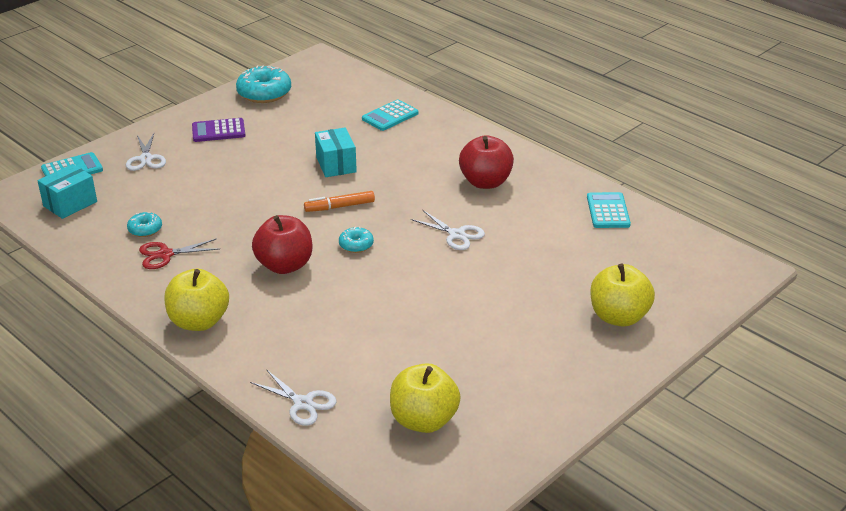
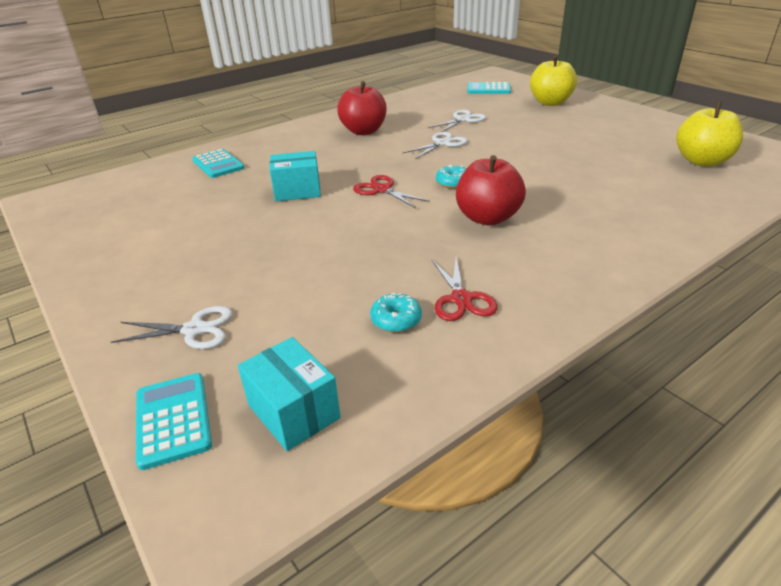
camera: 80 degrees left, 0 degrees up
(199, 321) = (602, 268): yellow apple -> none
(218, 131) = (162, 266): purple calculator -> none
(264, 93) = (91, 234): turquoise donut -> none
(303, 403) = (712, 208): white scissors -> white scissors (463, 120)
(340, 207) = (382, 190): orange marker -> red scissors
(608, 211) = (420, 99): turquoise calculator -> turquoise calculator (488, 89)

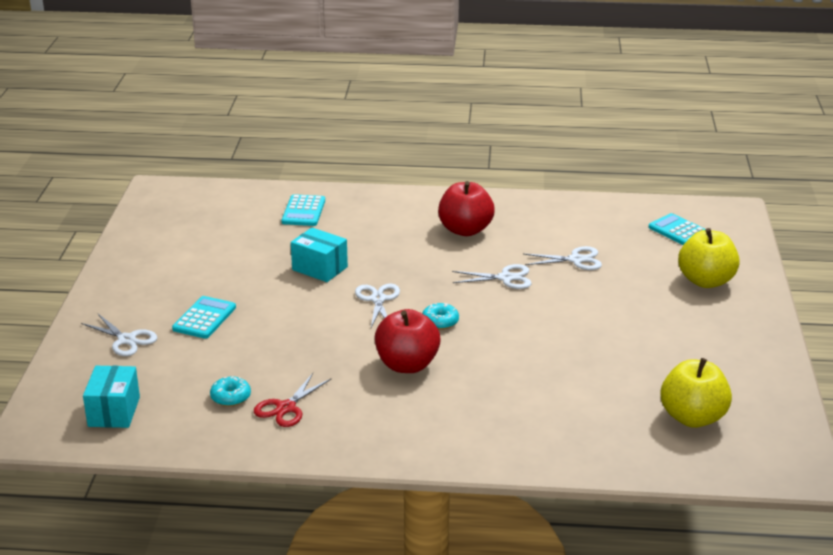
camera: 40 degrees right, 5 degrees down
(173, 419) = (62, 382): turquoise calculator -> turquoise calculator (204, 318)
(382, 190) = (378, 299): red scissors -> white scissors

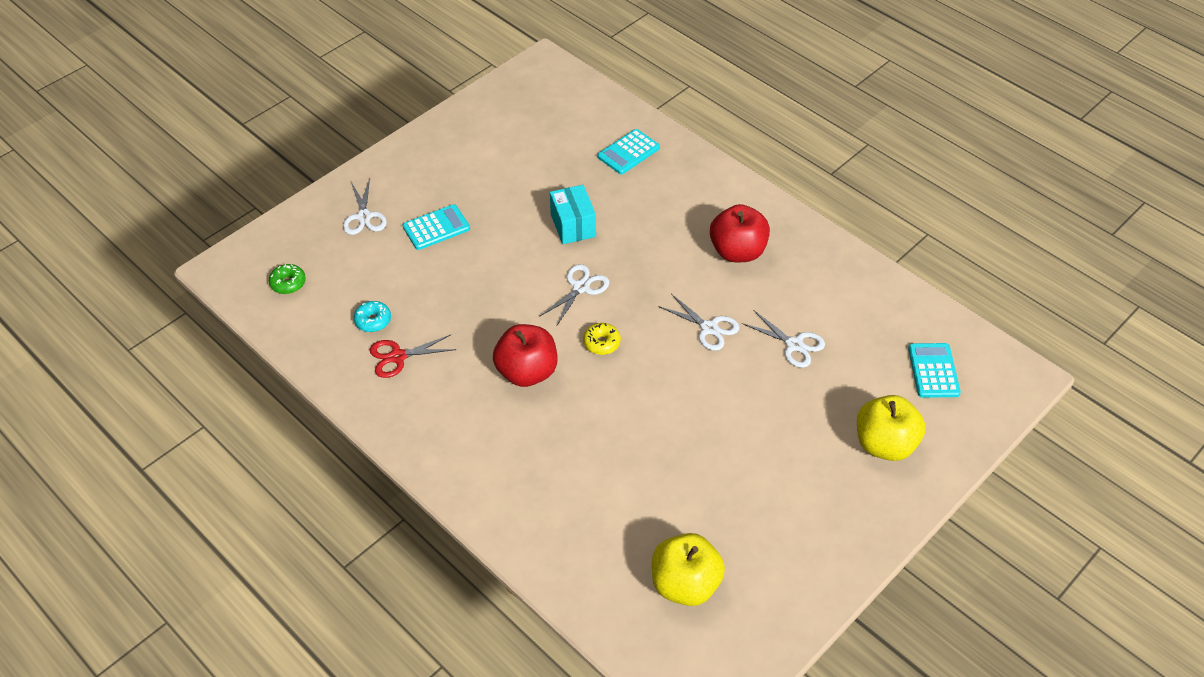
camera: 40 degrees right, 20 degrees up
(114, 411) = (288, 283): turquoise box -> green donut
(440, 322) = (601, 343): turquoise donut -> yellow donut

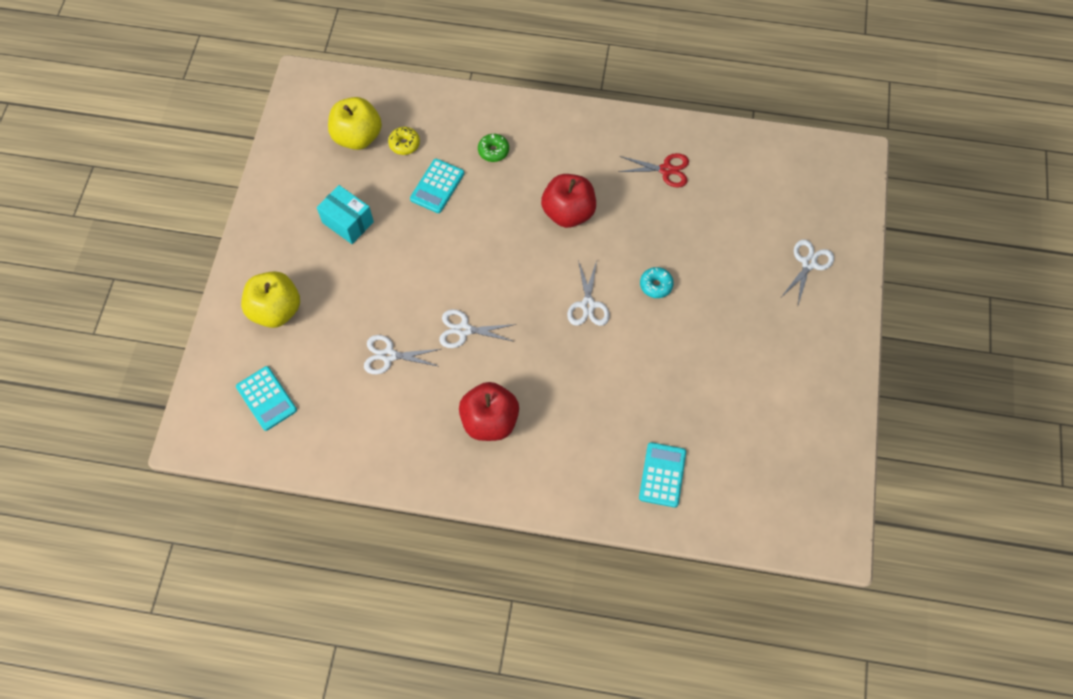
camera: 145 degrees right, 15 degrees up
(288, 283) = (799, 176): green donut -> green donut (493, 151)
(364, 217) = (809, 263): white scissors -> white scissors turned 75 degrees clockwise
(373, 321) = (710, 185): turquoise donut -> turquoise donut (656, 285)
(398, 356) = (666, 170): red scissors -> red scissors turned 60 degrees clockwise
(436, 228) = (745, 289): turquoise calculator -> turquoise calculator (437, 186)
(573, 225) = (642, 361): turquoise box -> turquoise box (348, 222)
(601, 343) = (534, 267): yellow donut -> yellow donut (404, 144)

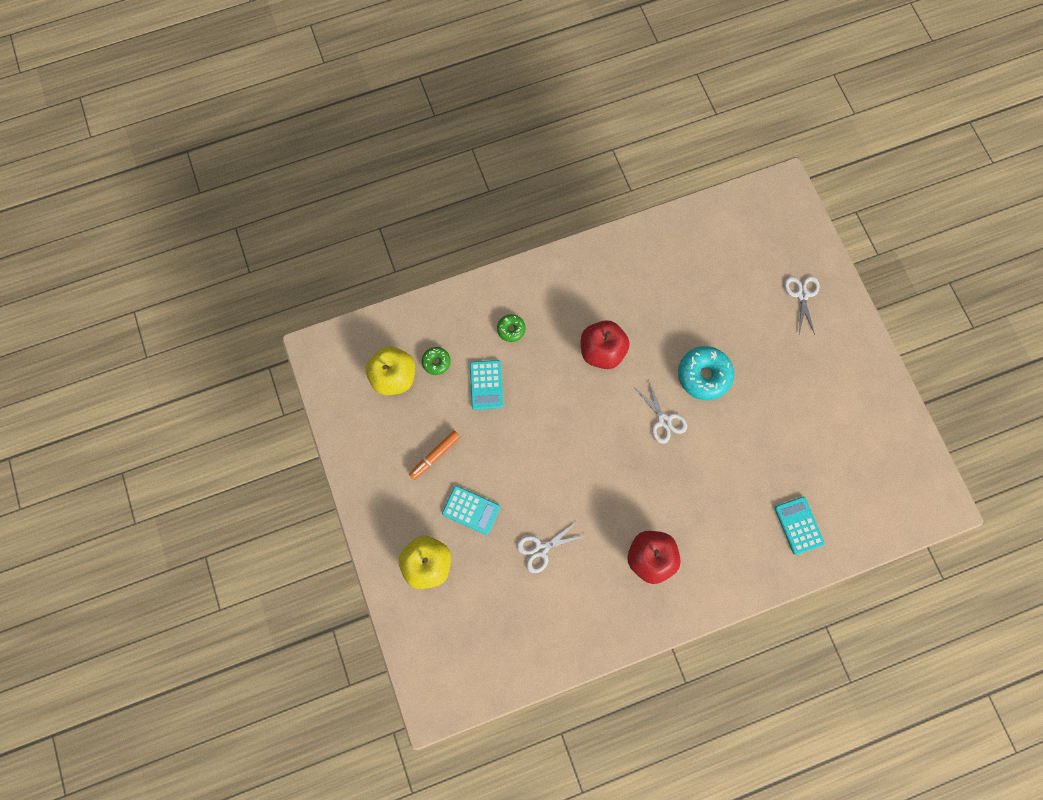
camera: 30 degrees left, 10 degrees up
(266, 398) = (469, 640): turquoise calculator -> turquoise calculator (471, 510)
(348, 222) = (435, 456): turquoise box -> orange marker
(404, 144) = (436, 362): yellow donut -> green donut
(463, 330) = (584, 495): white scissors -> none
(656, 285) = (703, 375): turquoise donut -> turquoise donut, size x1.89
(666, 170) = (653, 273): red scissors -> none

